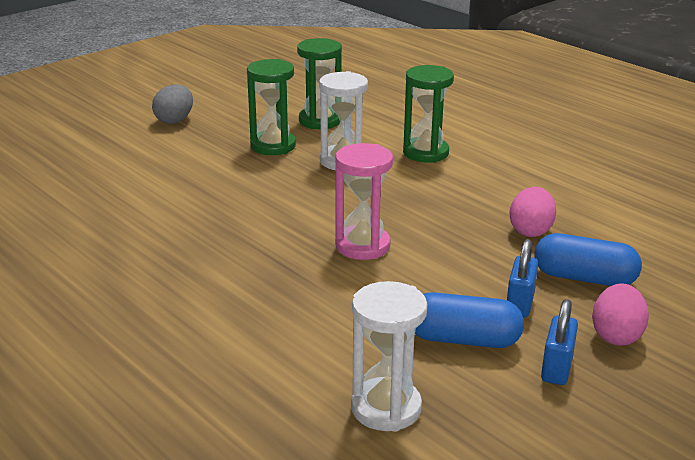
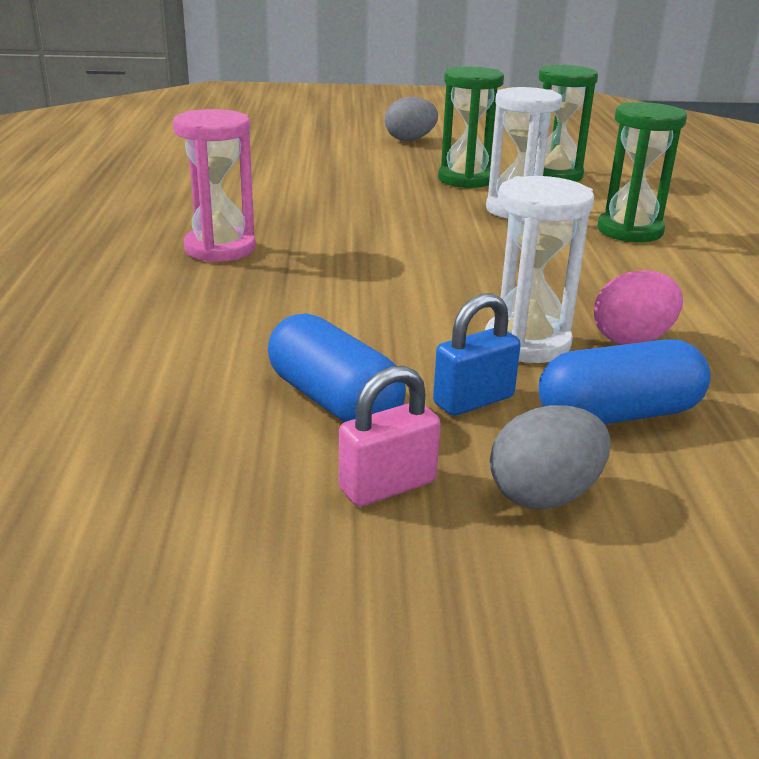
camera: 40 degrees right, 0 degrees up
(362, 246) = (395, 279): pink hourglass -> pink hourglass (220, 249)
(386, 408) = (124, 418): white hourglass -> white hourglass (527, 343)
(557, 368) = (387, 486): blue padlock -> pink padlock
(584, 278) = (618, 414): blue capsule -> blue capsule turned 75 degrees counterclockwise
(616, 335) = (544, 495): pink egg -> grey egg

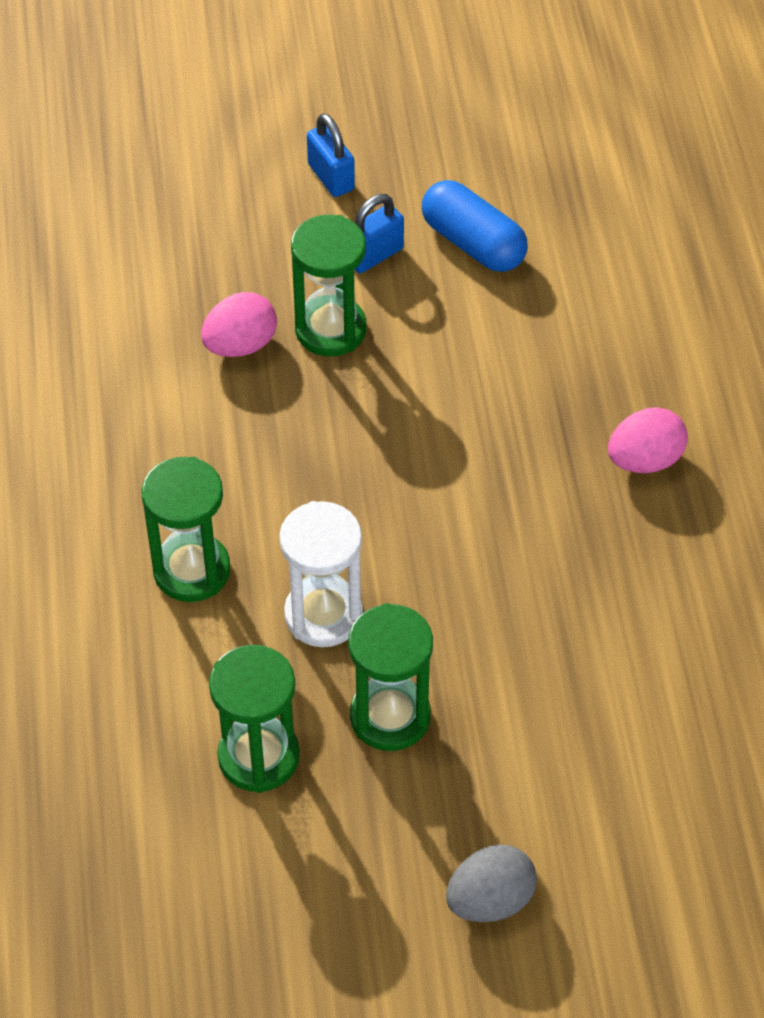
camera: 175 degrees right, 25 degrees up
(220, 249) = (644, 460): pink hourglass -> pink egg
(387, 486) = (425, 174): pink padlock -> none
(527, 343) = (330, 329): white hourglass -> green hourglass
(544, 495) = (331, 177): grey egg -> blue padlock
(618, 414) = (272, 252): blue capsule -> none

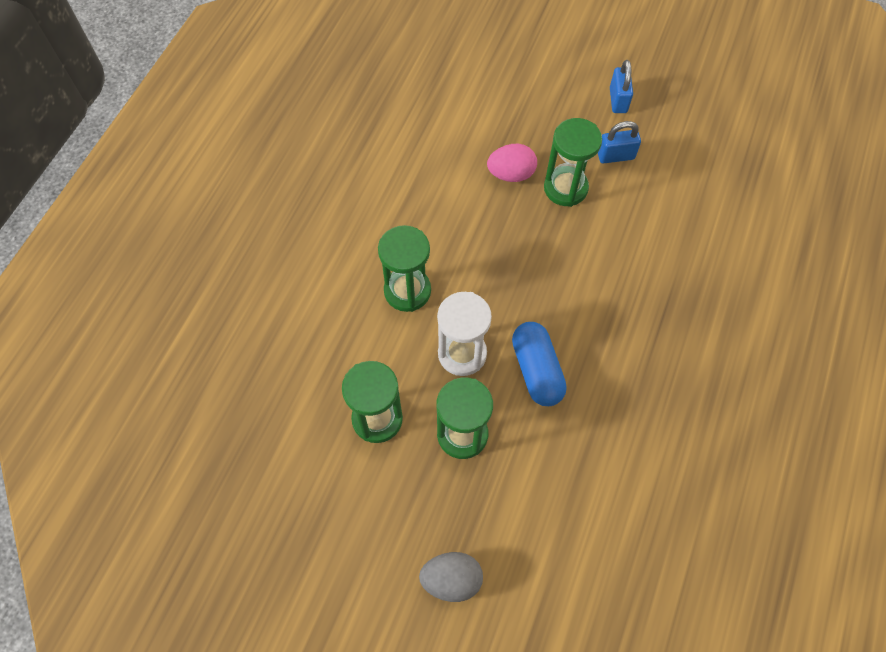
camera: 30 degrees right, 10 degrees up
(473, 243) = (676, 174): blue capsule -> blue capsule (536, 370)
(644, 460) = (702, 354): pink egg -> none

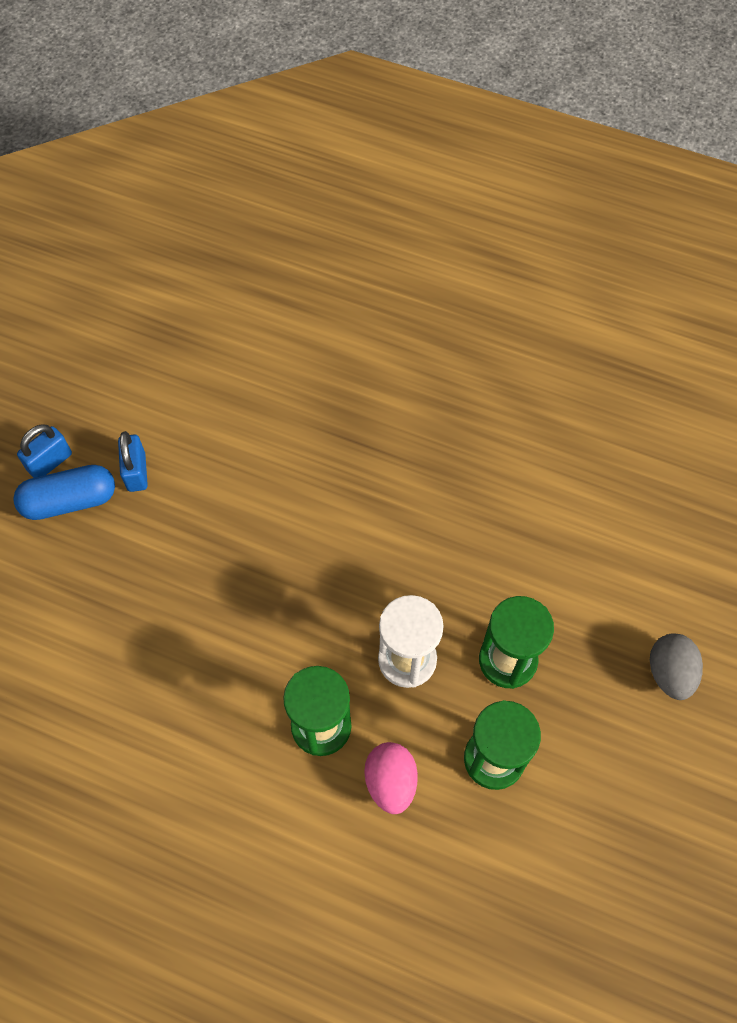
camera: 90 degrees left, 0 degrees up
(511, 174) = (152, 595): pink egg -> pink egg (390, 782)
(536, 370) = (426, 577): blue capsule -> blue capsule (70, 501)
(565, 188) = (179, 532): green hourglass -> none
(618, 100) = (50, 462): blue padlock -> blue padlock turned 45 degrees counterclockwise

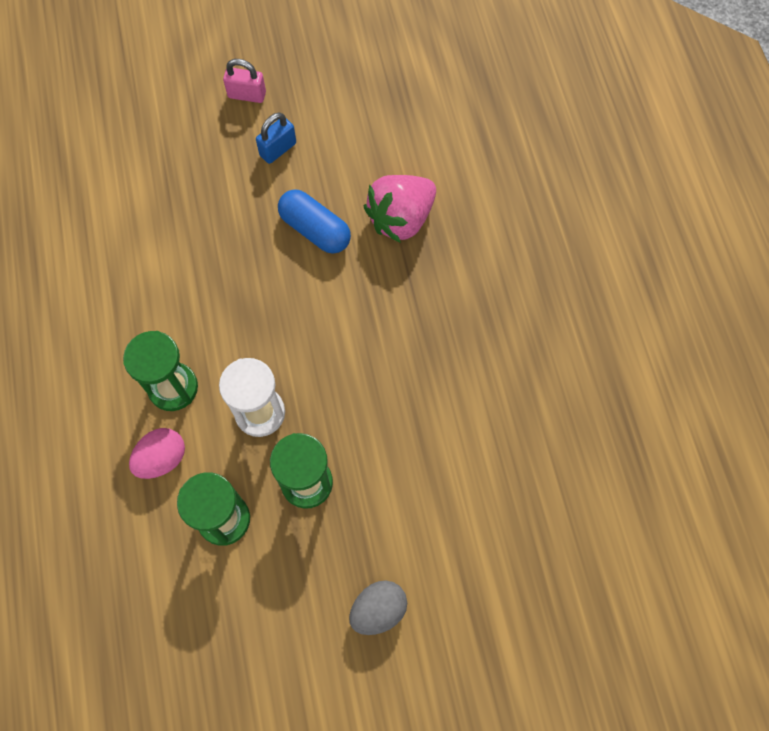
camera: 55 degrees right, 5 degrees up
(50, 462) = (247, 95): blue padlock -> pink padlock
(70, 501) = (227, 126): blue capsule -> blue capsule (315, 230)
(300, 414) = (401, 219): none -> pink strawberry

